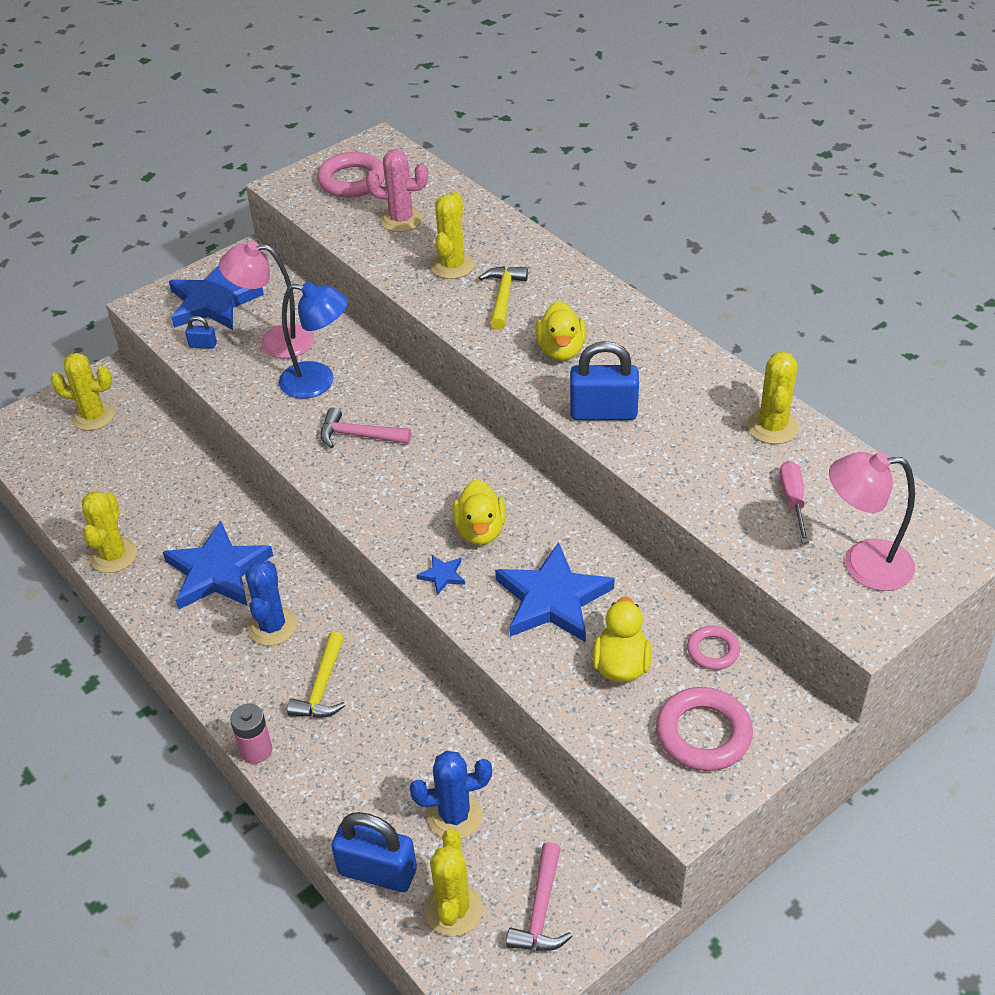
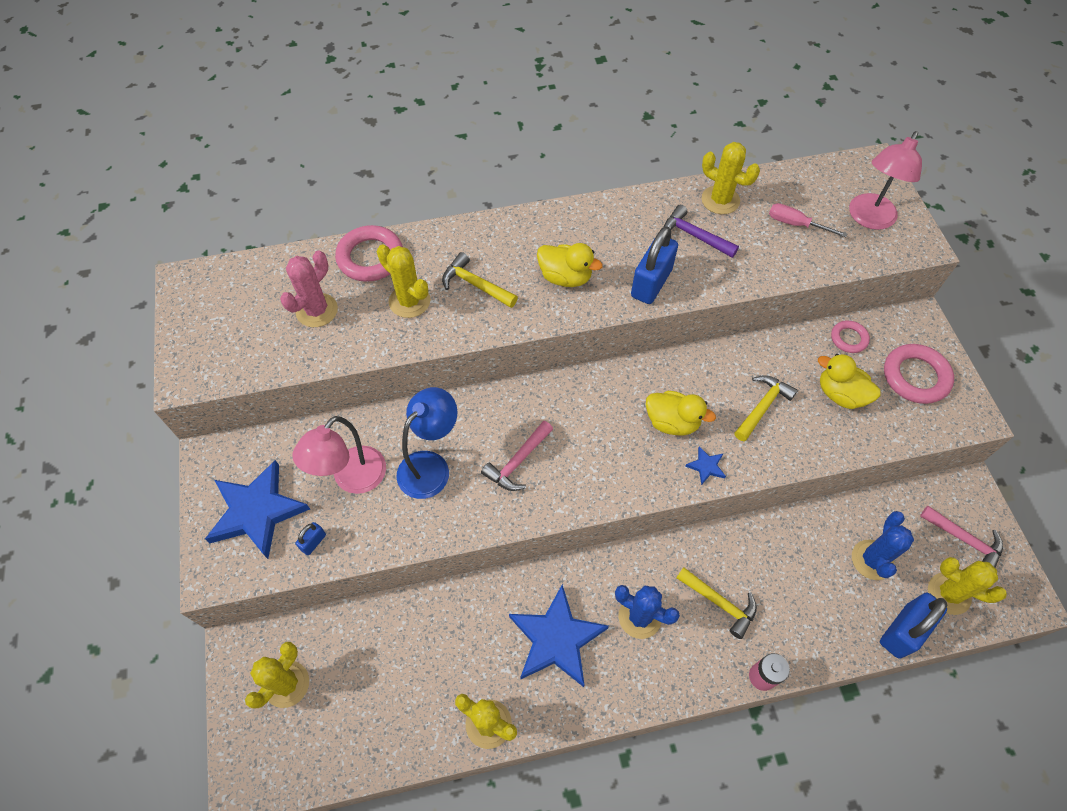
camera: 65 degrees left, 15 degrees up
(352, 180) = (226, 323): pink ring -> pink ring (370, 257)
(552, 599) = (762, 407): blue star -> yellow hammer
(699, 423) = (694, 236): none -> purple hammer

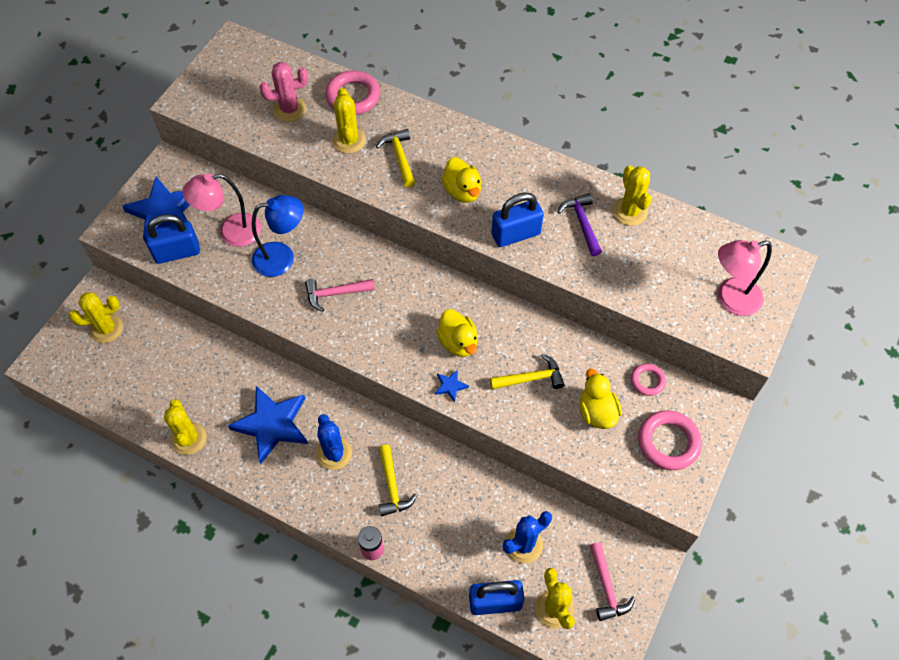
camera: 40 degrees right, 0 degrees up
(313, 542) = (177, 252): blue padlock -> blue padlock, size x2.14
(795, 224) = (668, 265): pink screwdriver -> none

